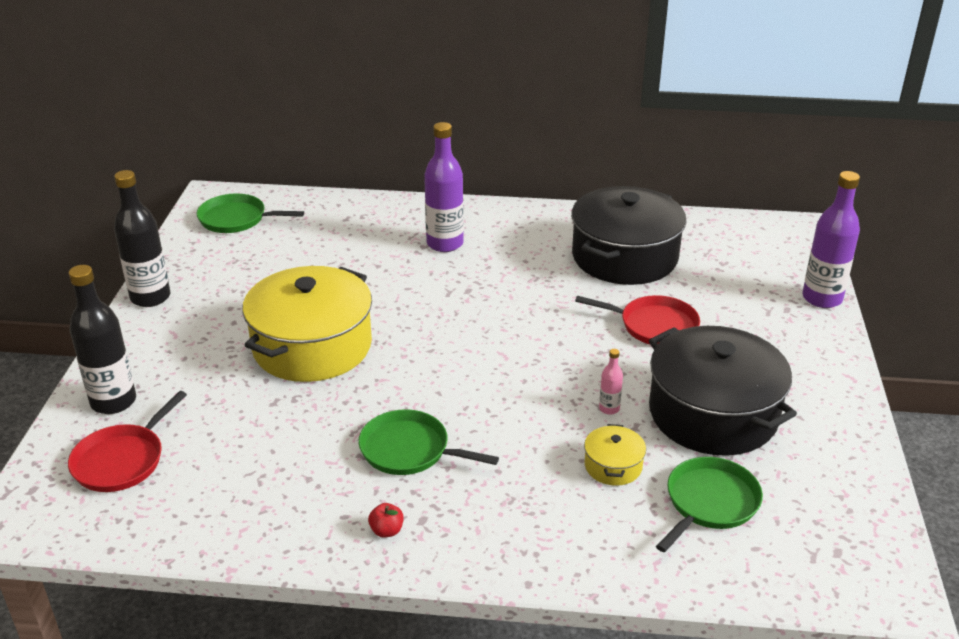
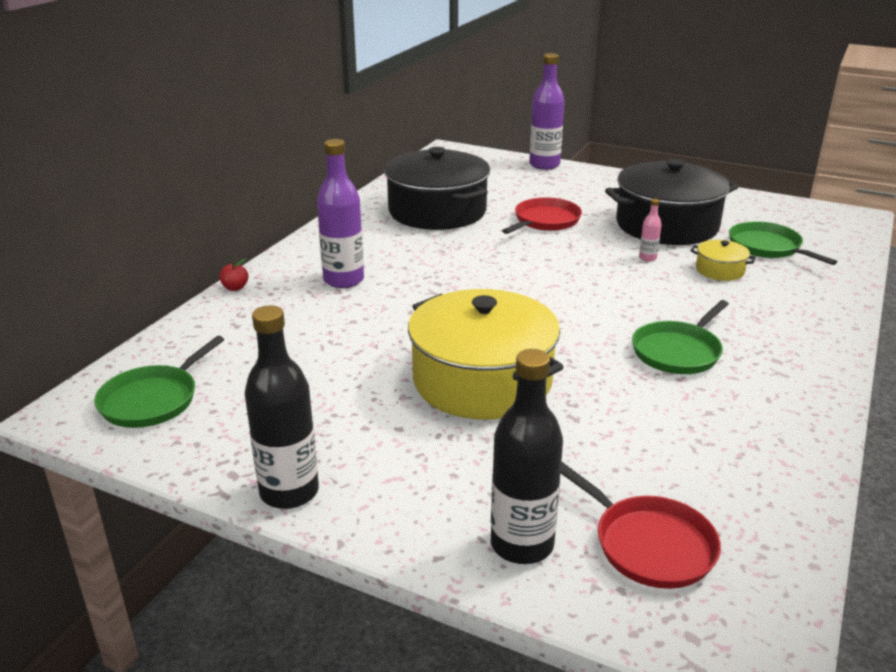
camera: 70 degrees left, 5 degrees down
(386, 531) = (790, 380): red apple -> red apple (235, 288)

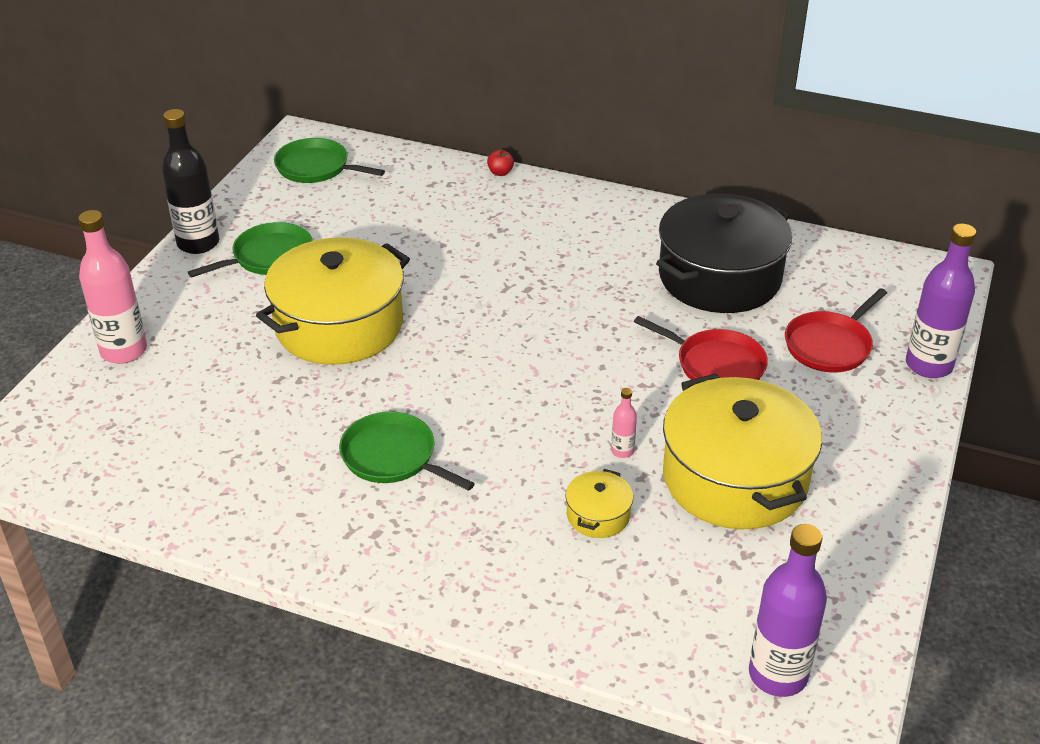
camera: 85 degrees right, 10 degrees up
(343, 280) = (525, 230): purple bottle -> purple bottle (778, 675)
(522, 544) = (124, 351): black bottle -> pink bottle
(649, 545) = (110, 414): red pan -> red pan (830, 345)
(666, 225) = (735, 478): black pot -> yellow pot
(767, 247) = (684, 576): green pan -> green pan (269, 257)

